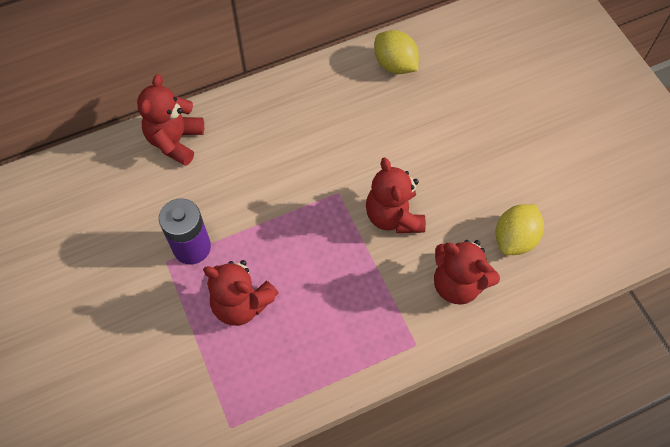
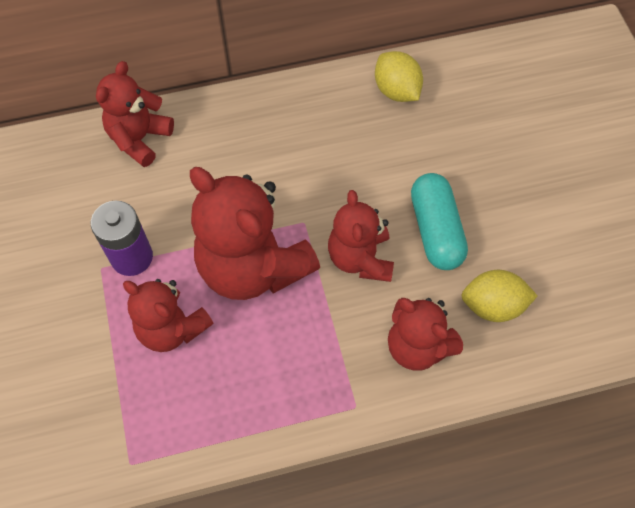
camera: 10 degrees right, 0 degrees up
(301, 238) = (253, 266): none -> red teddy bear
(453, 182) = (435, 230): none -> turquoise capsule
(514, 238) = (493, 305): yellow lemon -> yellow lemon turned 45 degrees clockwise

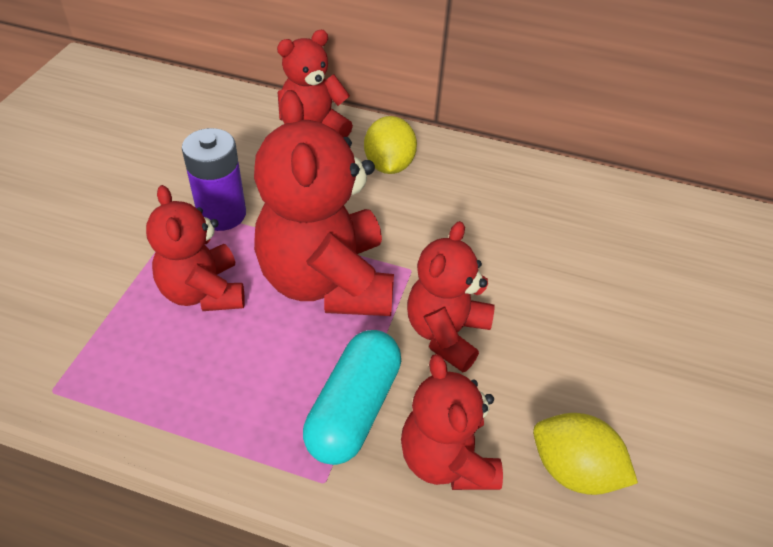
camera: 30 degrees right, 15 degrees down
(396, 91) = (599, 204): yellow lemon -> yellow lemon (389, 165)
(435, 230) = (554, 351): turquoise capsule -> turquoise capsule (353, 409)

